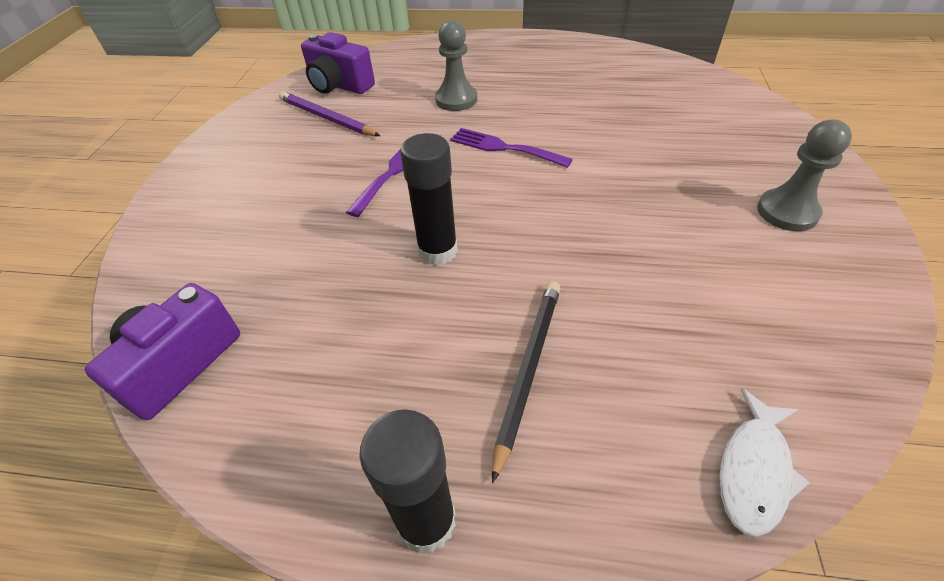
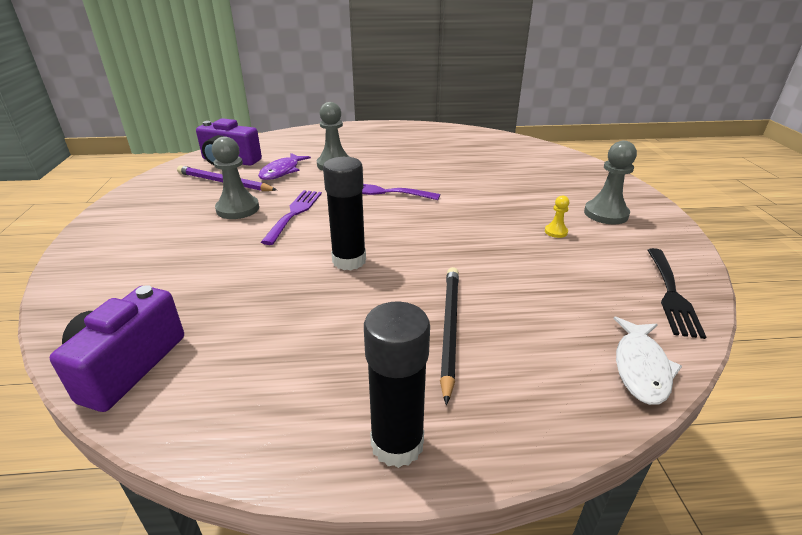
camera: 15 degrees left, 15 degrees down
(333, 159) = (238, 209): none -> grey pawn
(393, 106) = (282, 171): none -> purple fish
(707, 235) = (556, 232): none -> yellow pawn
(837, 359) = (671, 294): none -> black fork

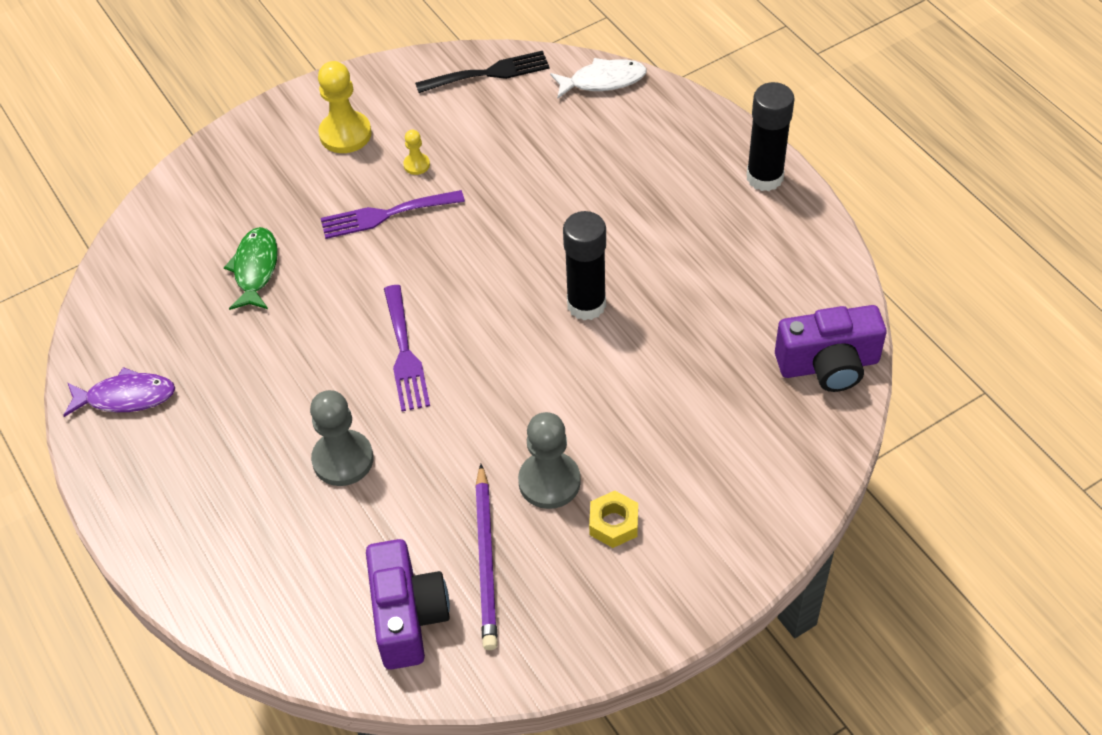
camera: 115 degrees left, 20 degrees up
(181, 219) = (613, 523): none -> yellow nut
(282, 171) = (406, 512): purple fish -> purple fish (126, 397)
(294, 213) = (522, 413): purple fork -> purple fork (386, 215)
(449, 328) = (636, 192): black pencil -> none
(491, 168) = (255, 269): none -> green fish
(606, 214) = (345, 134): grey pawn -> yellow pawn

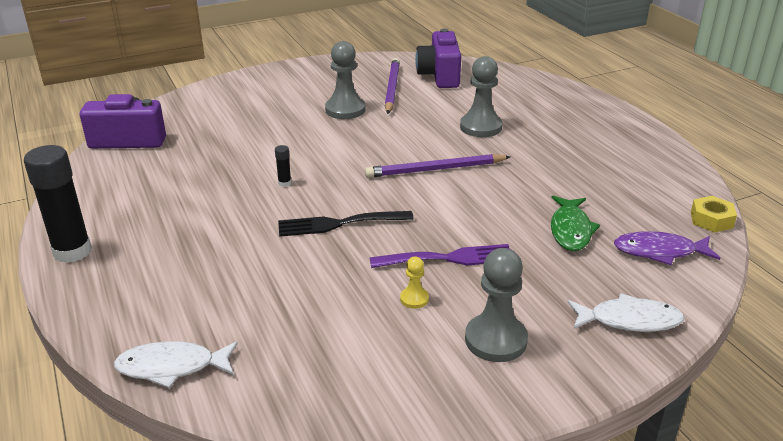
camera: 175 degrees left, 20 degrees down
(126, 397) = (652, 165): purple fish -> purple fish (659, 251)
(227, 166) = (629, 320): none -> white fish
(345, 134) = (495, 340): yellow pawn -> grey pawn
(405, 353) = (435, 169): purple fork -> purple pencil
(489, 73) = (309, 395): black fork -> black fork (339, 224)
(586, 305) = (284, 183): black glue stick -> black glue stick, size x0.41
(613, 523) = (312, 94): yellow nut -> yellow nut (711, 220)

